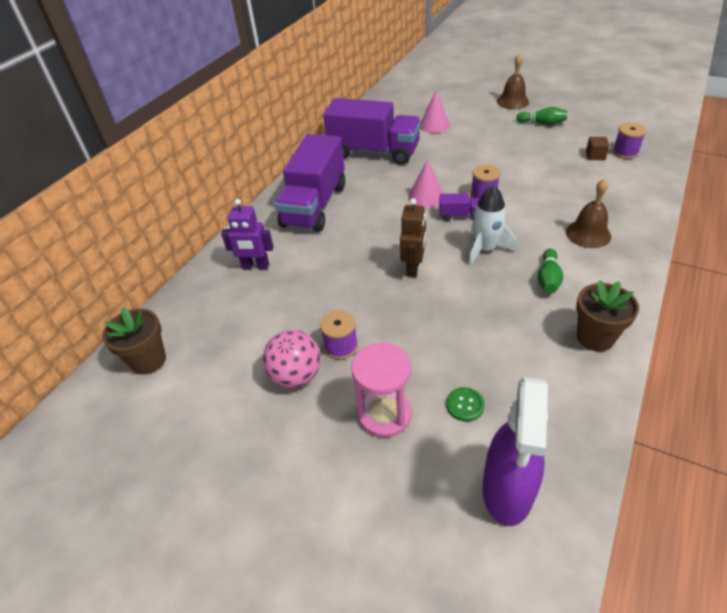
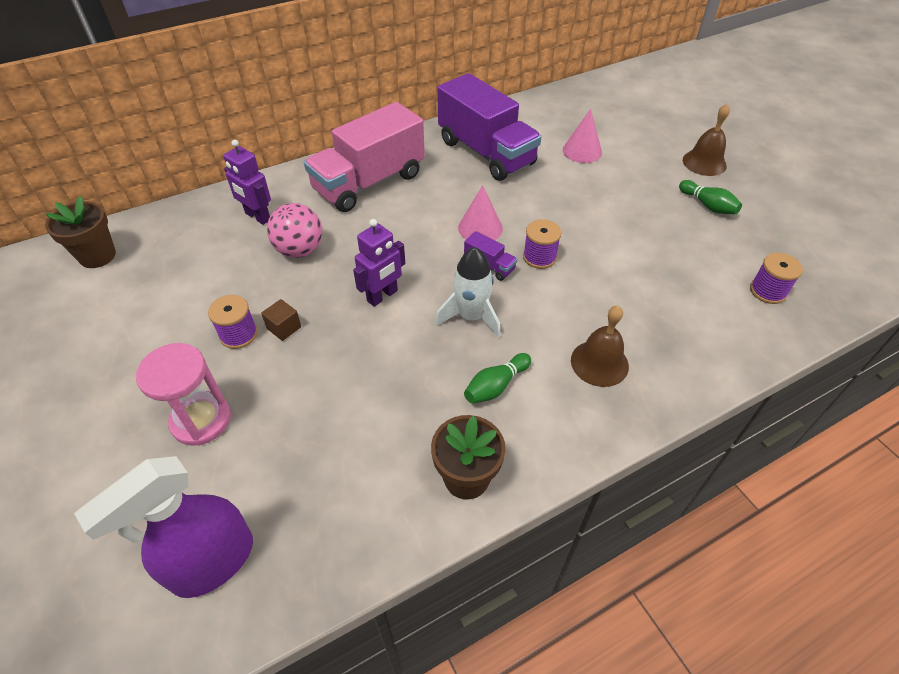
camera: 30 degrees right, 5 degrees up
(296, 376) = (177, 338): pink ball -> pink ball (300, 250)
(314, 205) = (369, 182): purple truck -> pink truck
(413, 268) = (382, 296): brown robot -> purple robot
(465, 405) = (271, 458): green button -> none
(595, 155) = (724, 276): brown cube -> brown cube (284, 328)

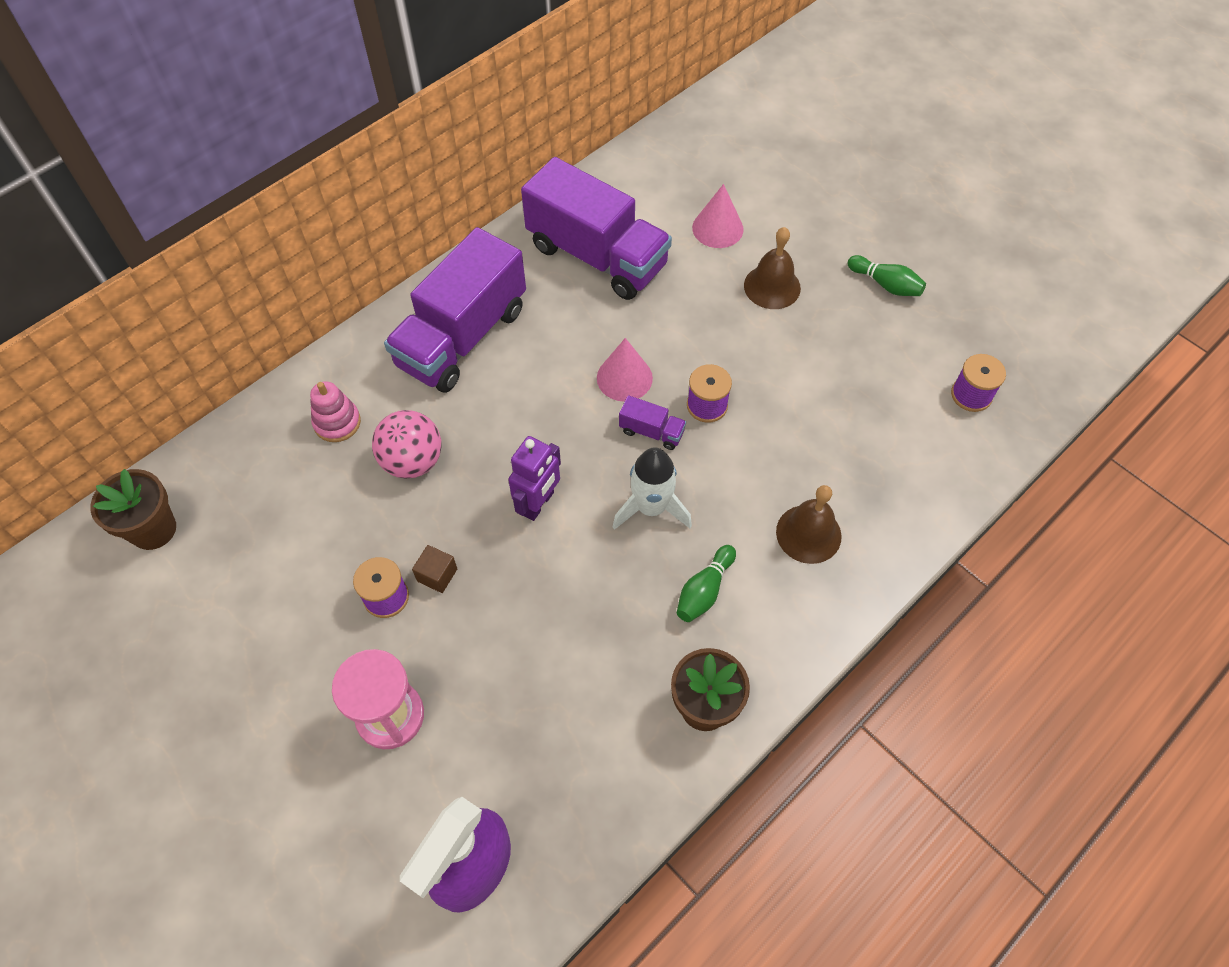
camera: 15 degrees left, 10 degrees up
(257, 217) = (337, 422): purple robot -> pink stacking toy
(369, 182) = (462, 337): pink truck -> purple truck
(704, 162) = (870, 217): brown bell -> brown bell (772, 286)

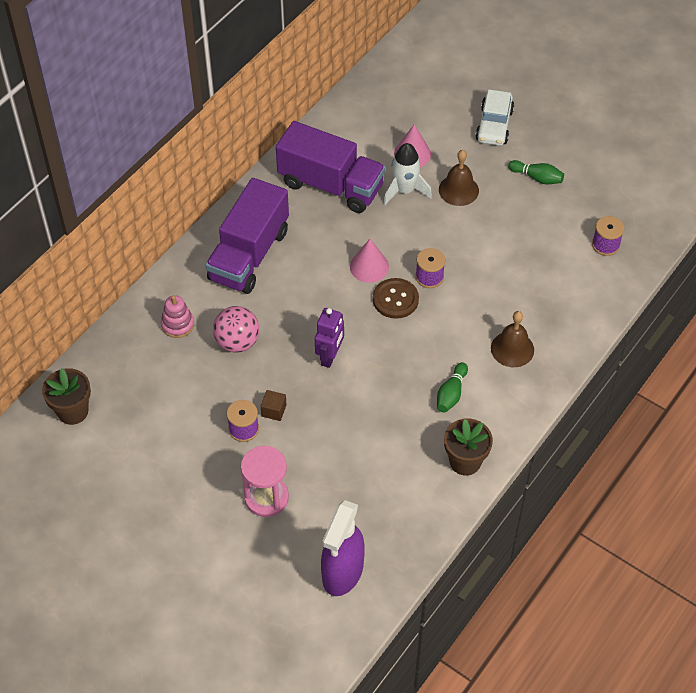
camera: 10 degrees left, 5 degrees down
(651, 431) = (395, 299): purple truck -> brown button
(651, 508) = (406, 348): white rocket -> white rocket (405, 190)
(837, 205) = (494, 125): none -> white car

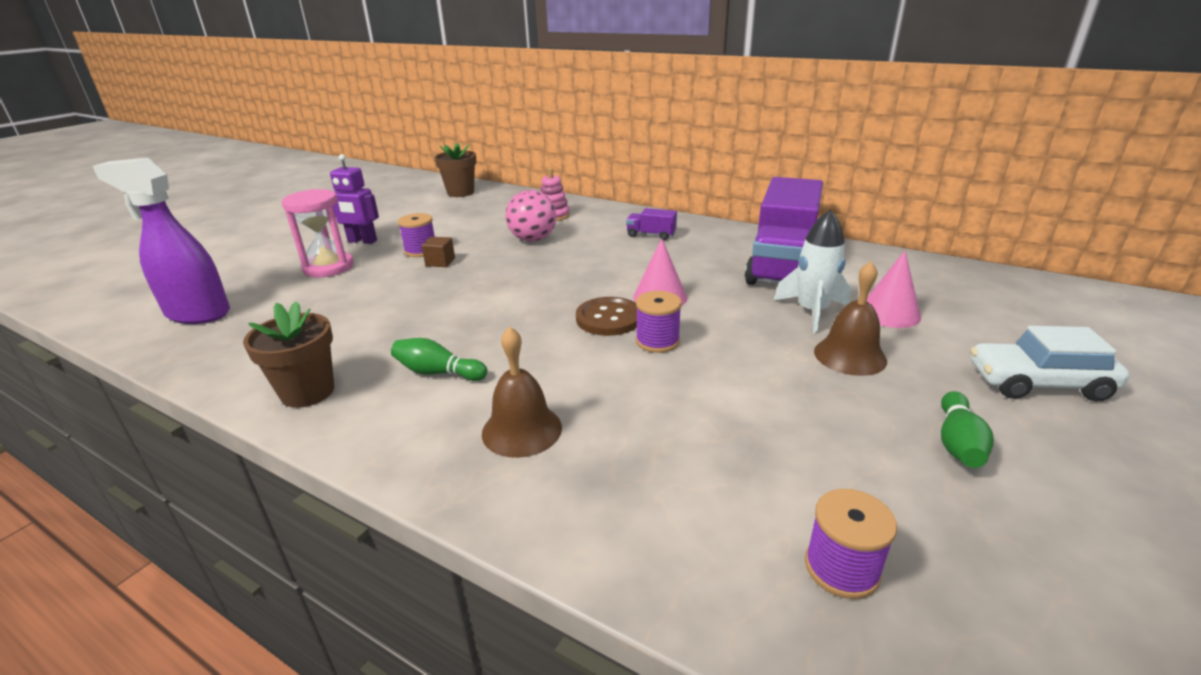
camera: 85 degrees right, 25 degrees down
(249, 255) = (651, 235): purple truck -> purple truck, size x0.40
(330, 356) = (512, 284): purple robot -> purple robot (362, 241)

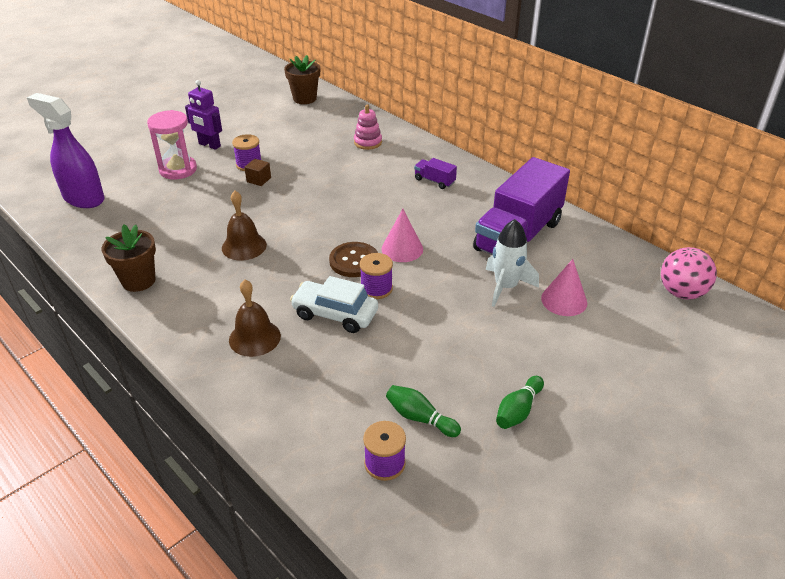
camera: 15 degrees right, 10 degrees up
(438, 372) = (221, 283): green bowling pin -> green bowling pin (420, 418)
(533, 239) = (338, 168): pink ball -> pink ball (681, 292)
(850, 356) = (502, 331): brown bell -> brown bell (244, 246)
(1038, 383) = (617, 383): white car -> white car (335, 314)

